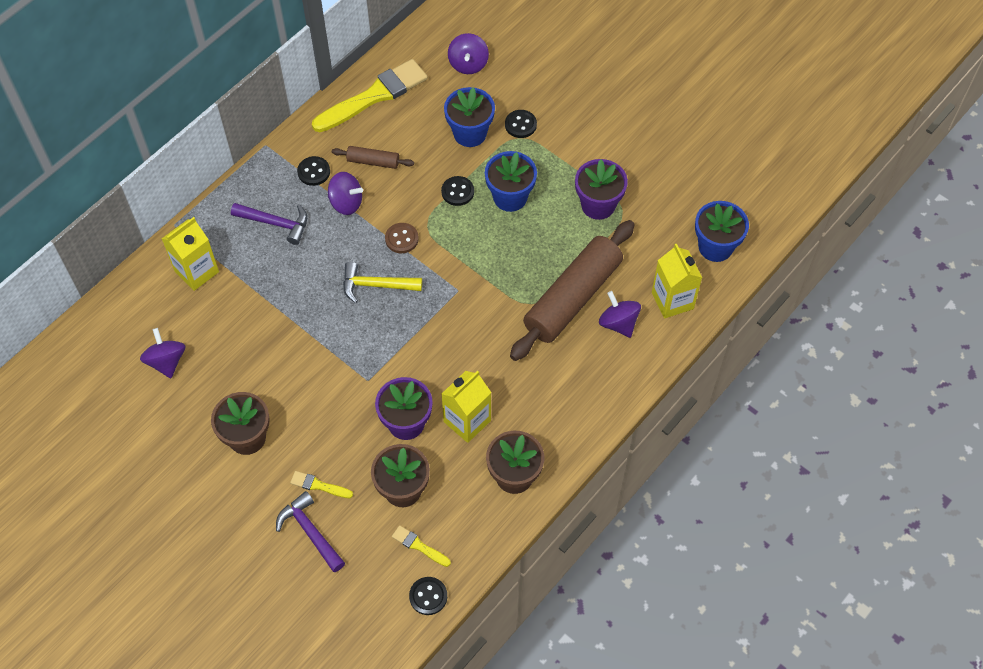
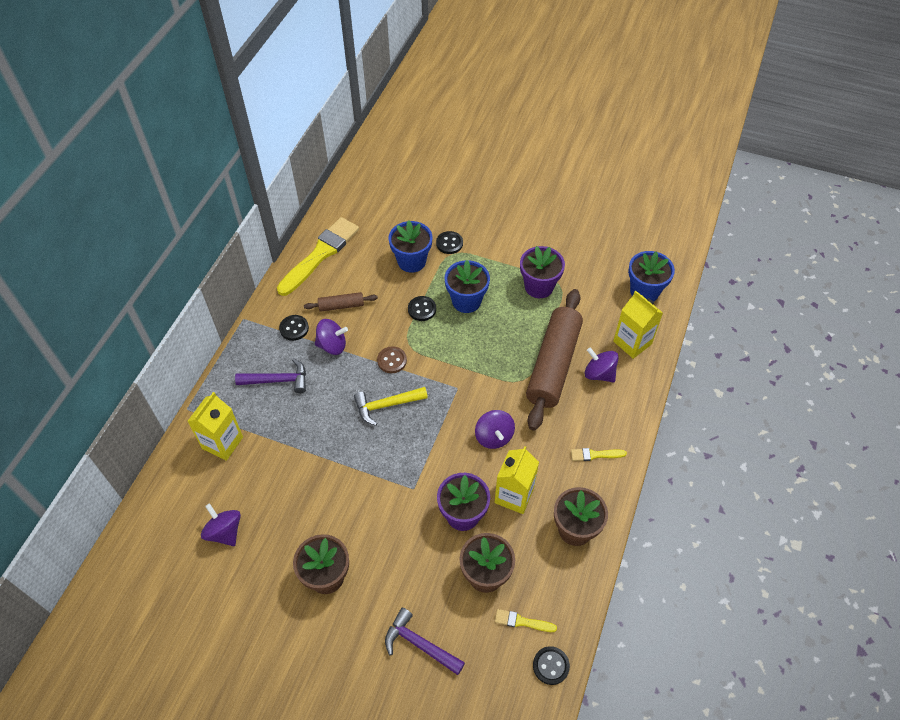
camera: 20 degrees left, 5 degrees down
(319, 485) = (409, 598): yellow brush -> yellow brush (595, 455)
(468, 64) = (387, 209): purple spinning top -> purple spinning top (494, 437)

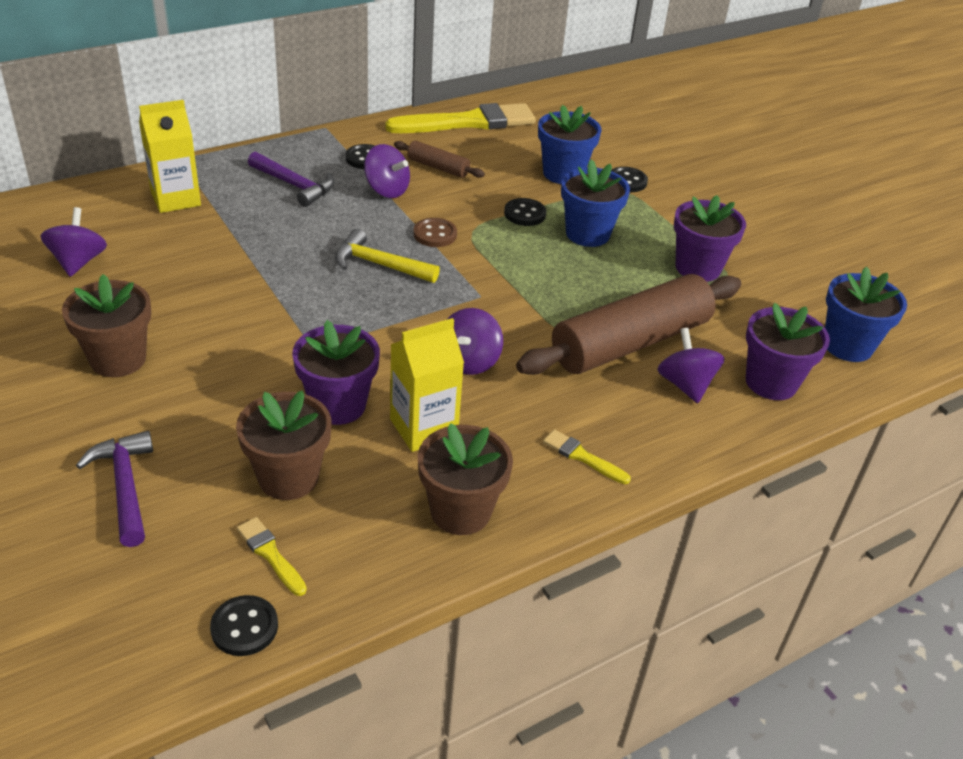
camera: 35 degrees right, 15 degrees down
(632, 342) = (771, 382): yellow carton -> purple flower pot

